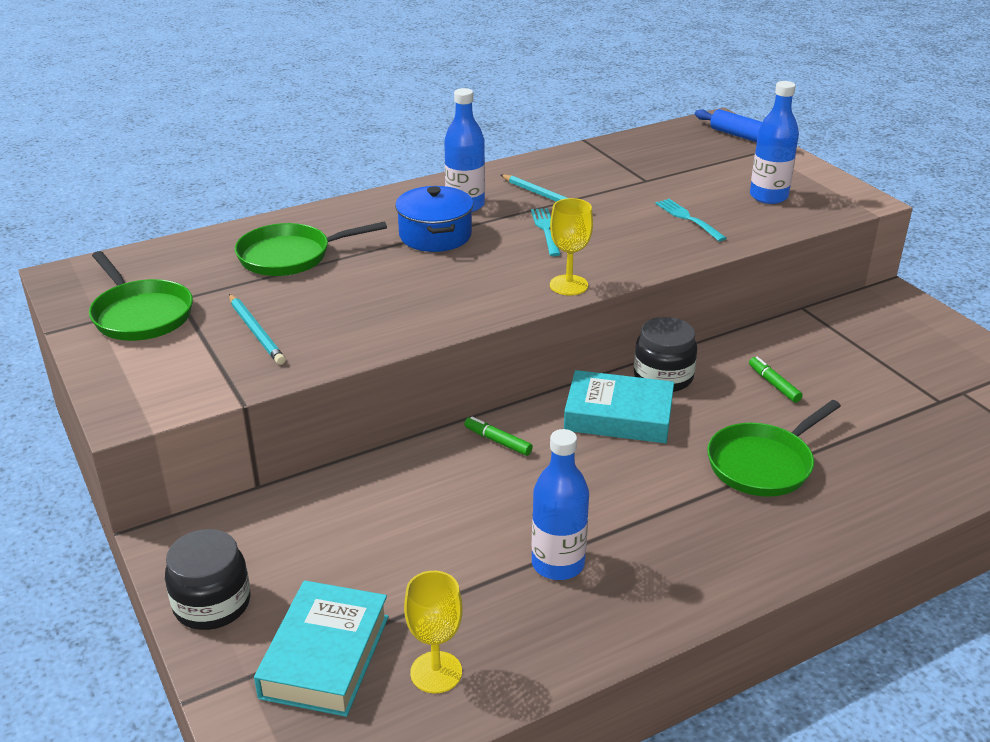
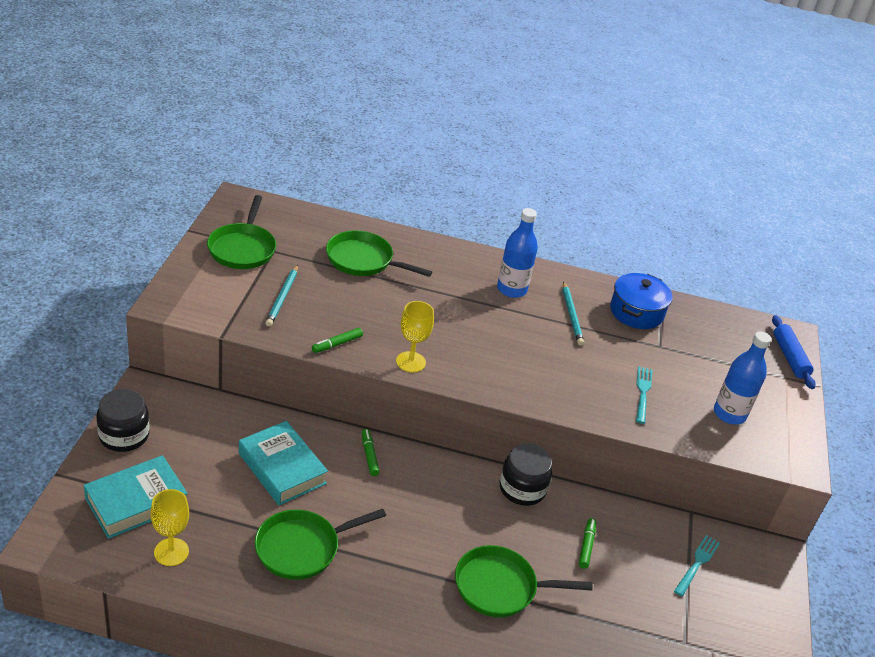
camera: 35 degrees right, 5 degrees up
(377, 337) = (337, 344): none -> green marker
(435, 235) = (462, 299): blue pot -> blue pot (636, 312)
(546, 230) = (535, 339): turquoise fork -> turquoise fork (697, 563)
(558, 564) = (302, 548): blue bottle -> green pan
(568, 285) = (491, 385): yellow goblet -> yellow goblet (410, 362)
(618, 416) = (458, 492): turquoise book -> turquoise book (282, 468)

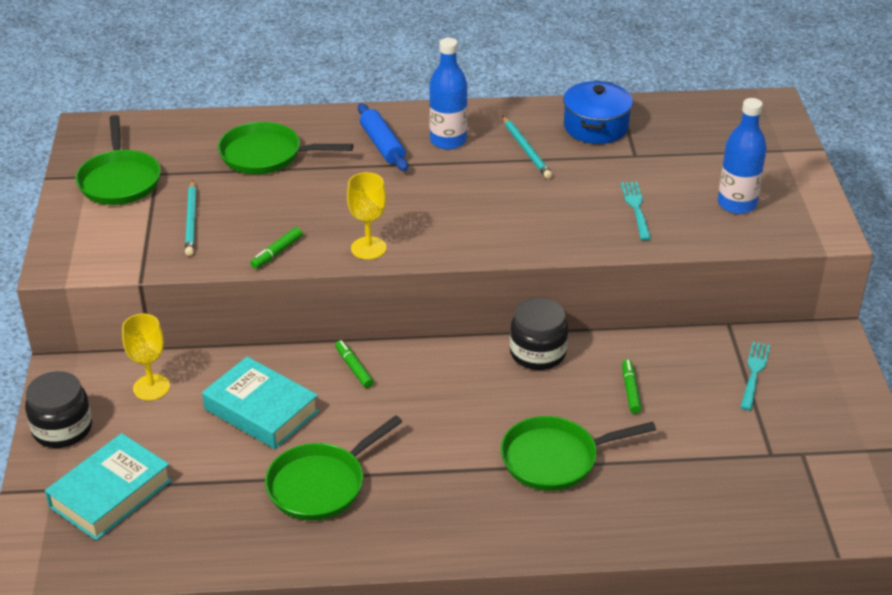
camera: 10 degrees left, 0 degrees up
(171, 552) = (175, 532): yellow goblet -> yellow goblet (151, 387)
(789, 357) = (778, 128): blue rolling pin -> blue rolling pin (382, 145)

